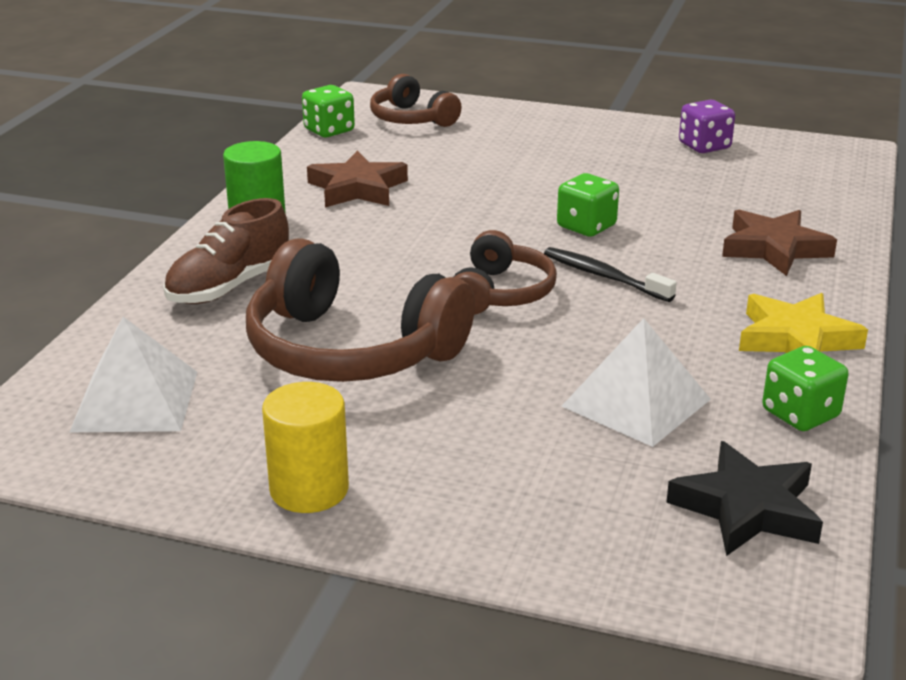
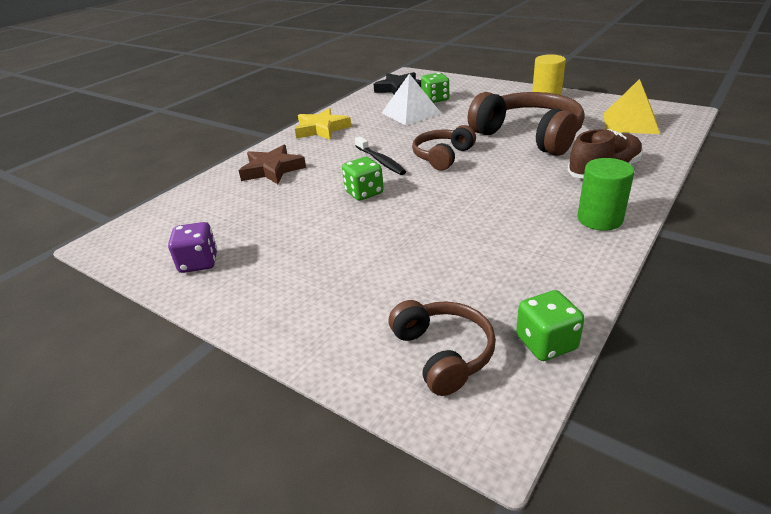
camera: 160 degrees left, 5 degrees up
(135, 401) = (630, 123): white pyramid -> yellow pyramid
(357, 188) = (518, 245): brown star -> none
(800, 414) = (353, 107): green dice -> green dice (435, 99)

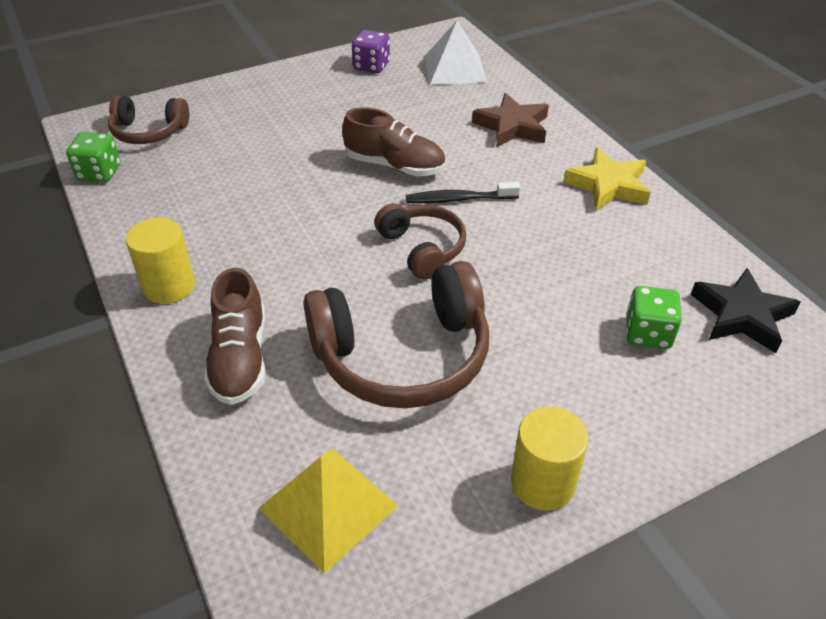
camera: 115 degrees right, 10 degrees up
(364, 193) = (395, 166): green dice -> brown shoe
(411, 113) = (603, 281): white pyramid -> white pyramid (455, 69)
(599, 219) = (169, 286): green cylinder -> yellow cylinder

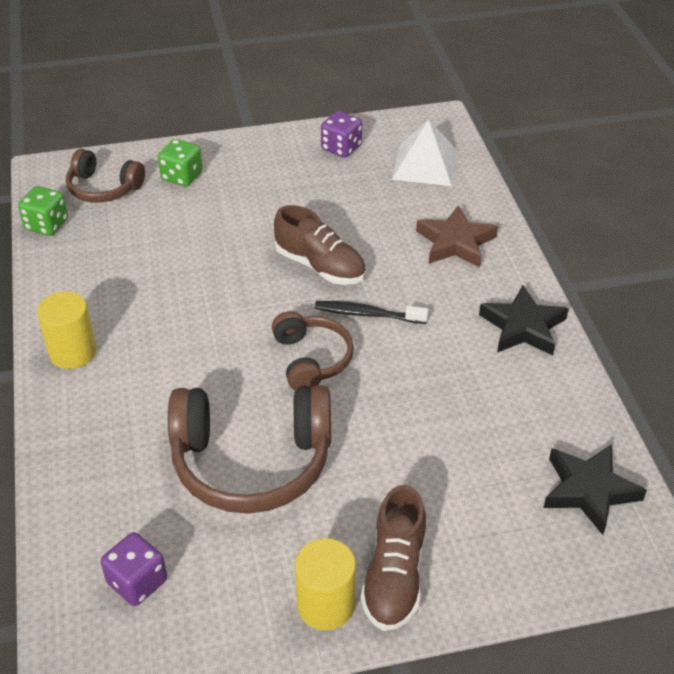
camera: 15 degrees right, 0 degrees up
(240, 358) = (110, 434): brown shoe -> brown shoe (394, 576)
(328, 507) = (137, 582): yellow pyramid -> purple dice
(608, 185) = (523, 327): yellow star -> black star
(647, 333) = (487, 489): green dice -> green dice (182, 176)

